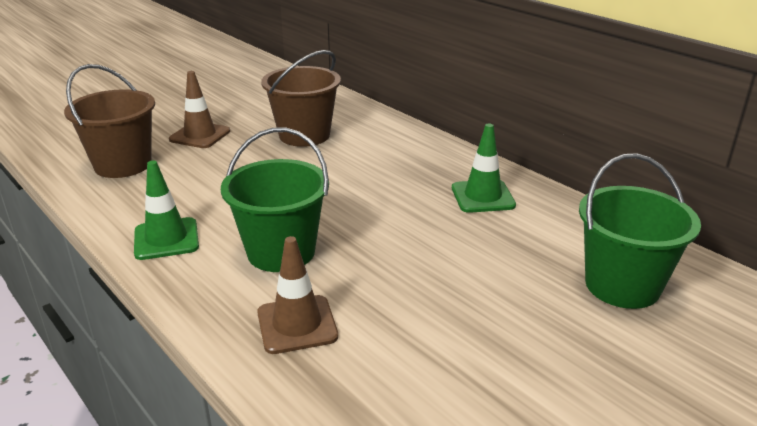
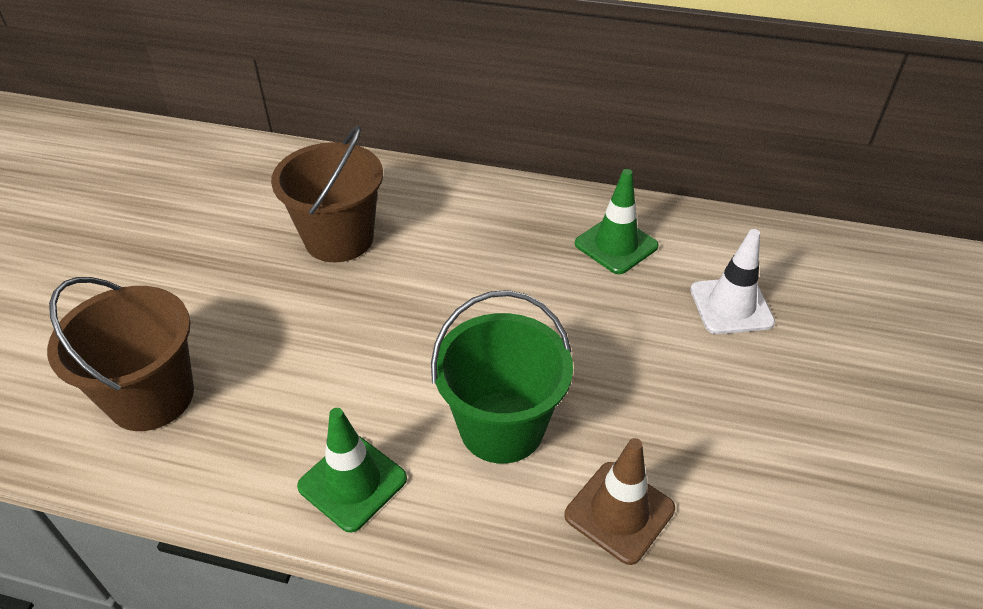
camera: 35 degrees left, 15 degrees up
(200, 135) = (203, 297): brown traffic cone -> none
(530, 259) = (731, 306): none -> white traffic cone
(622, 285) = (825, 298): green bucket -> none

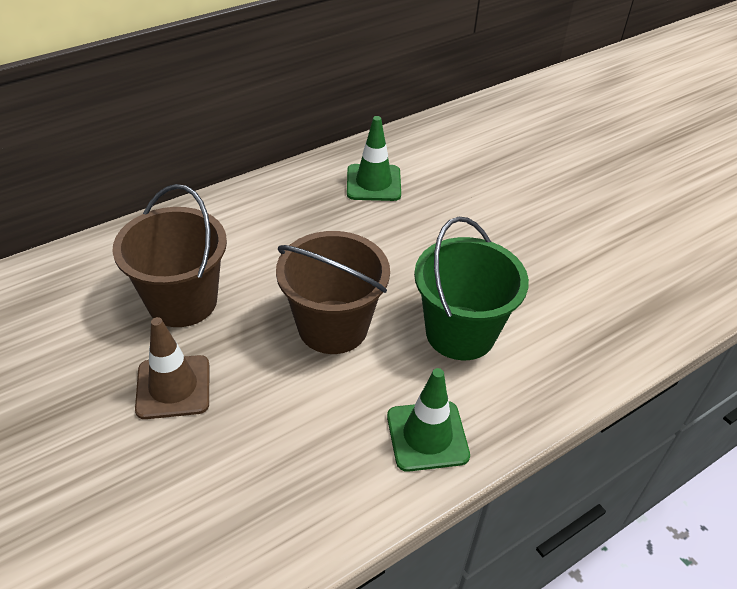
camera: 50 degrees left, 0 degrees up
(151, 397) = (207, 514): brown bucket -> brown bucket (333, 327)
(619, 512) = (573, 325): brown traffic cone -> brown traffic cone (173, 387)
(731, 306) = (478, 178): white traffic cone -> none

